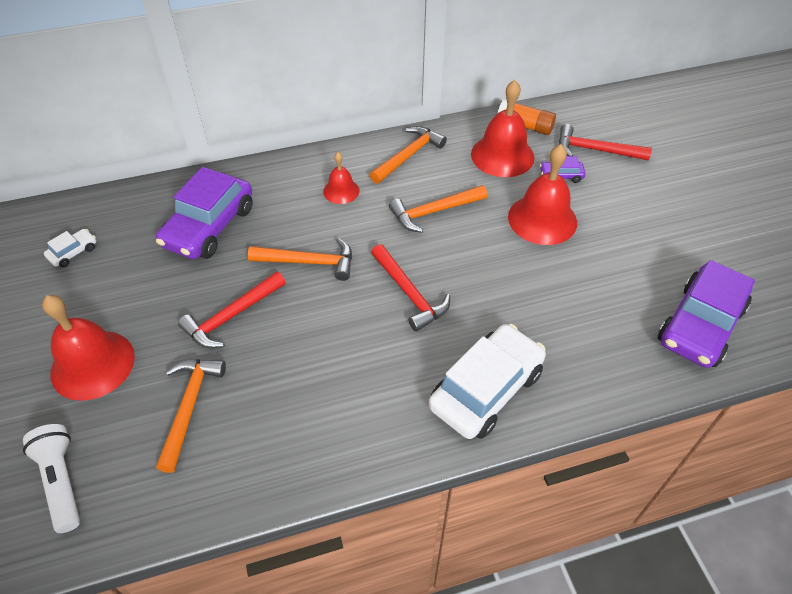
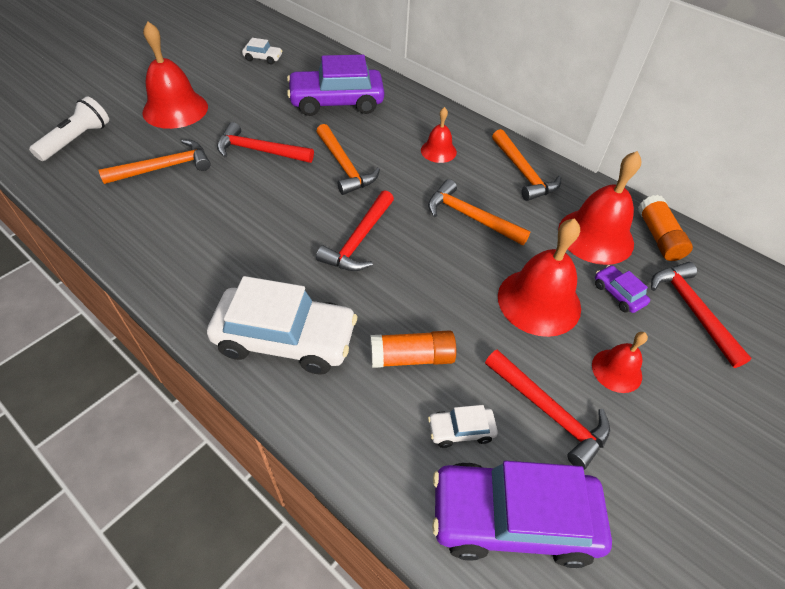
camera: 55 degrees right, 0 degrees up
(409, 156) = (523, 173): orange hammer -> orange hammer turned 60 degrees clockwise
(550, 316) = (411, 357): none -> orange glue stick
(620, 214) = (616, 370): none -> red bell
(625, 319) = (461, 430): none -> white car
(634, 265) = (549, 412): none -> red hammer

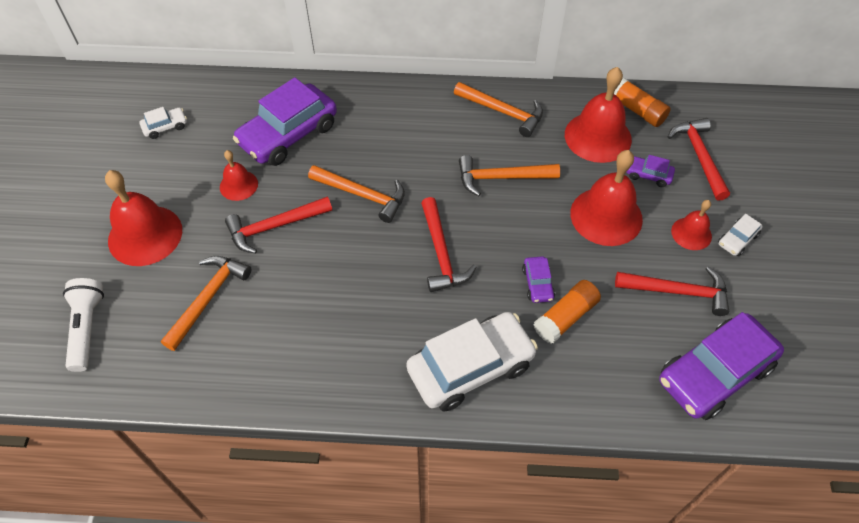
camera: 35 degrees left, 5 degrees up
(415, 314) = (537, 284): none -> purple car
(438, 151) = (422, 132): red bell -> red bell (238, 185)
(461, 430) = (640, 343): white car -> white car (737, 239)
(692, 310) = (699, 156): red hammer -> red hammer turned 45 degrees clockwise

